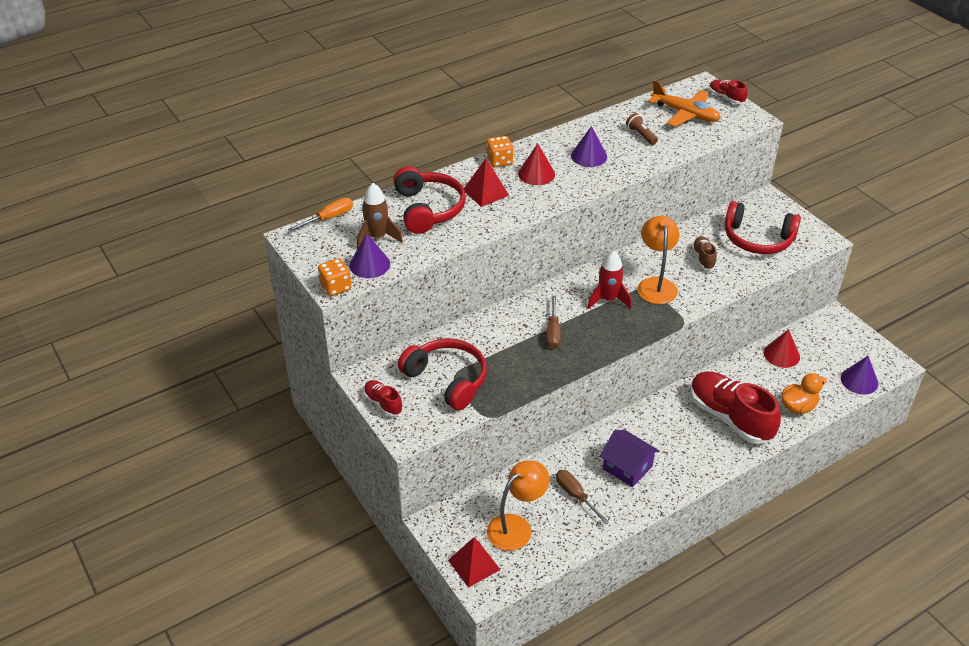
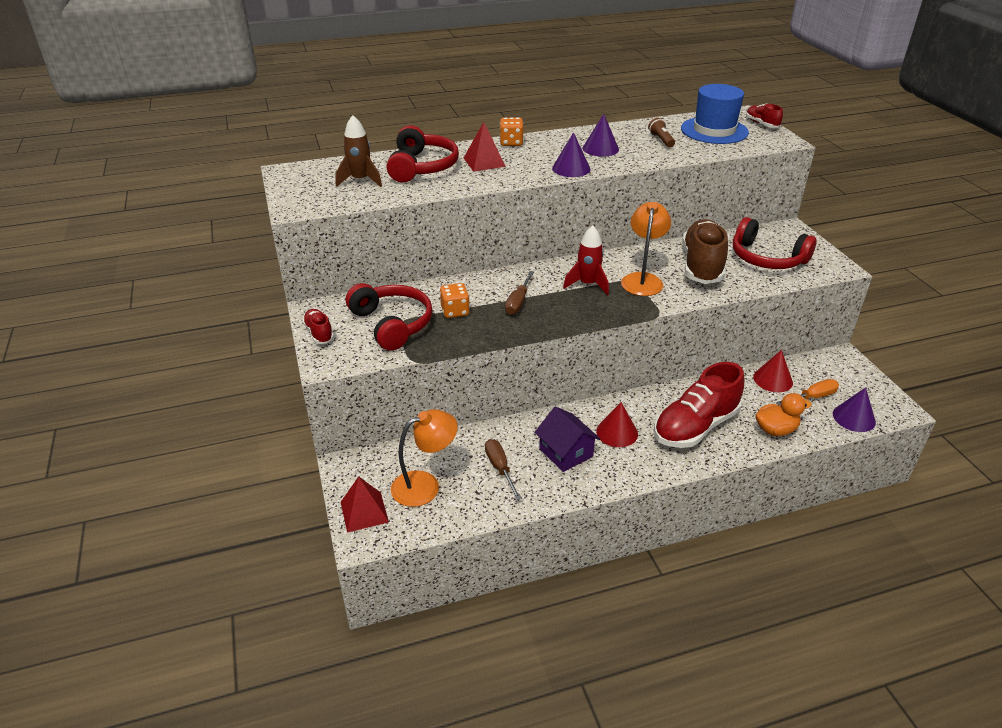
camera: 15 degrees right, 5 degrees down
(329, 218) = (326, 162): orange screwdriver -> orange screwdriver (812, 397)
(335, 287) = (295, 210): orange dice -> orange dice (455, 311)
(369, 264) = (339, 198): purple cone -> purple cone (571, 168)
(536, 174) = (541, 155): red cone -> red cone (617, 432)
(685, 114) = (714, 130): orange plane -> blue hat
(703, 258) = (702, 266): brown shoe -> brown shoe, size x2.13
(730, 417) = (695, 426): red shoe -> red shoe turned 105 degrees counterclockwise

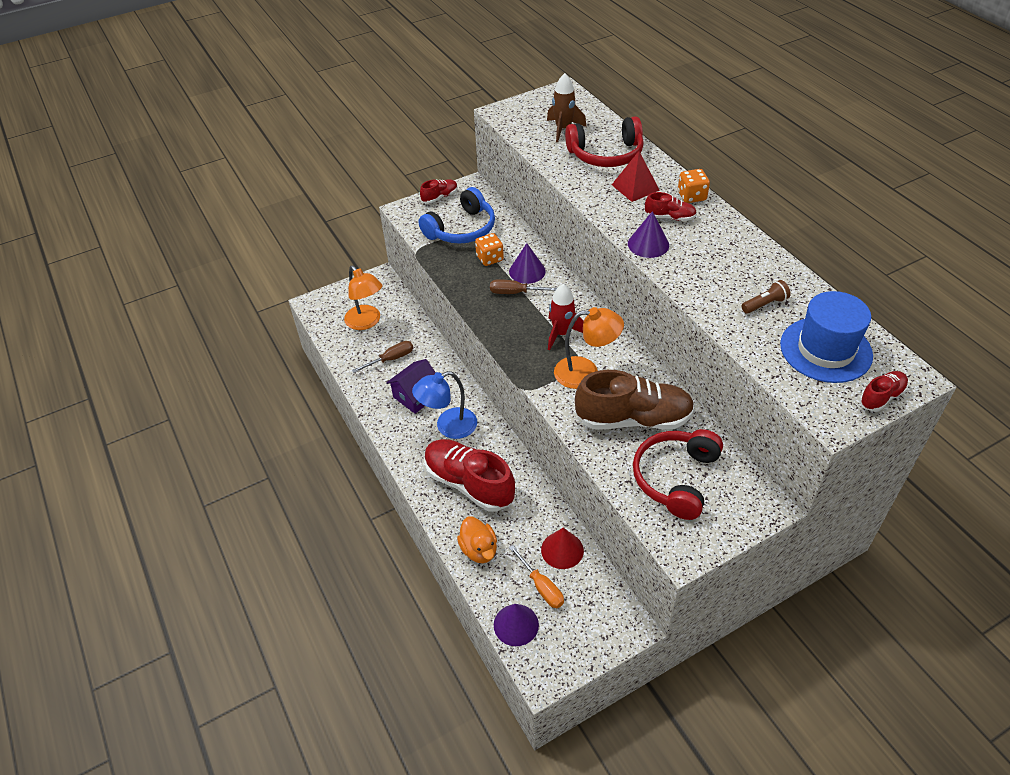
camera: 80 degrees right, 10 degrees up
(364, 512) = (337, 298): red pyramid -> none
(392, 324) = (462, 229): red headphones -> blue headphones
(537, 155) = (669, 217): none -> red shoe
(600, 148) = (711, 259): purple cone -> purple cone (527, 271)
(617, 432) = (448, 426): red cone -> blue lamp

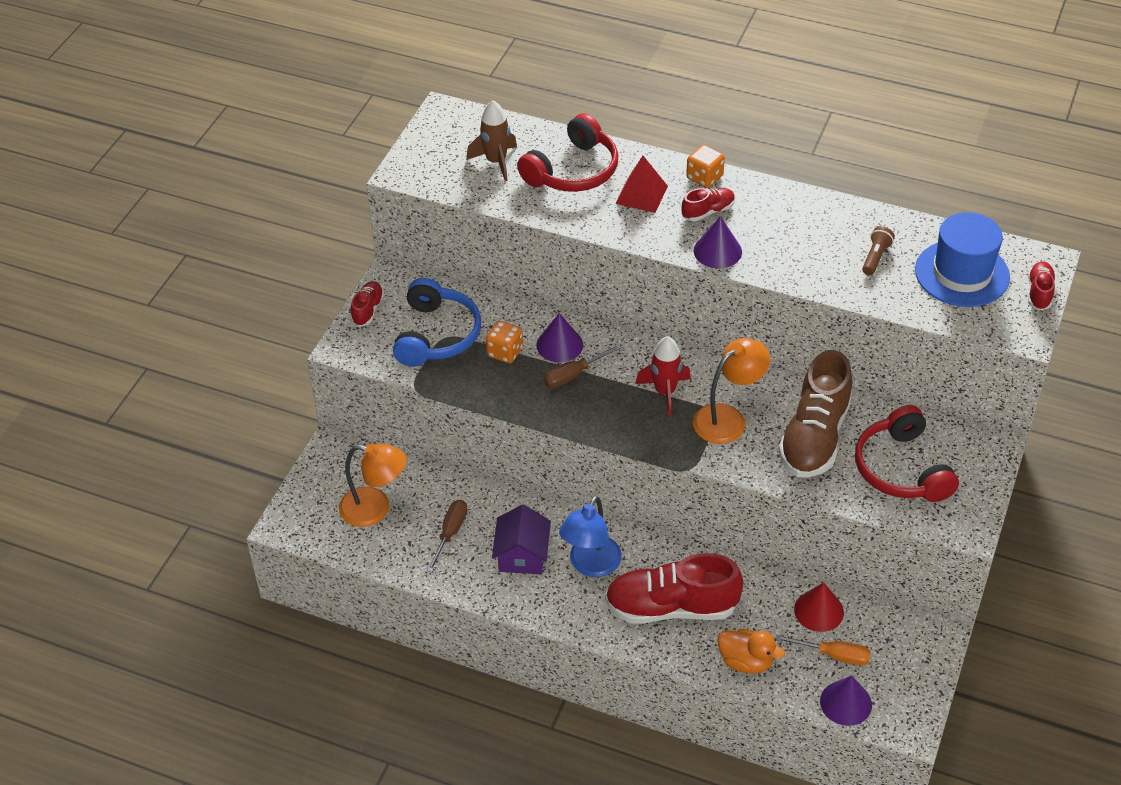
camera: 40 degrees left, 0 degrees up
(633, 419) = (814, 437): brown shoe -> brown shoe turned 150 degrees clockwise

